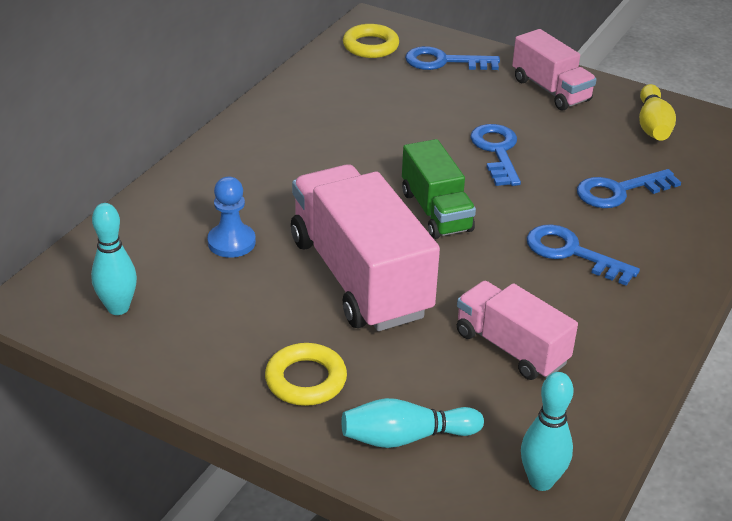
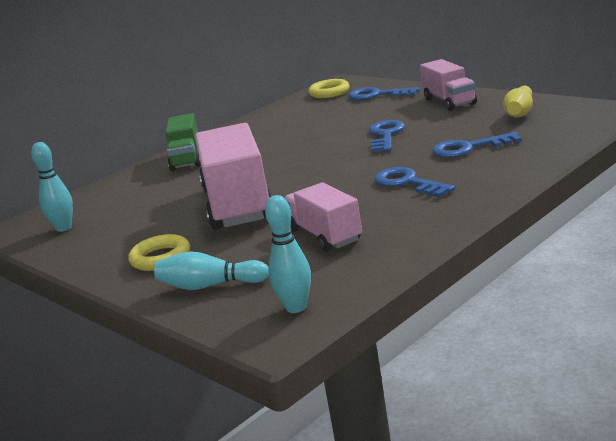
camera: 20 degrees right, 15 degrees down
(231, 242) = (162, 193): blue pawn -> none
(436, 211) = (318, 168): green truck -> green truck (187, 159)

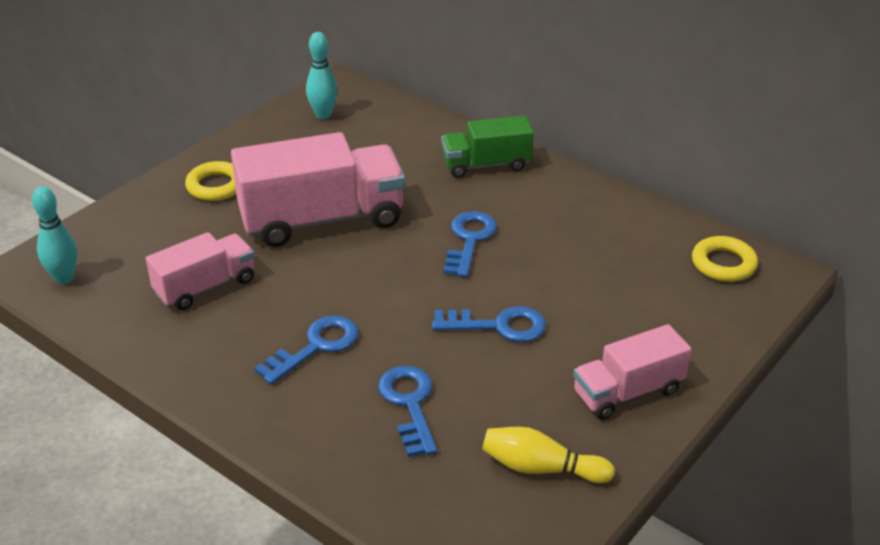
camera: 80 degrees right, 15 degrees up
(210, 286) = (138, 223): turquoise bowling pin -> none
(377, 95) = (691, 314): blue key -> blue key (469, 240)

